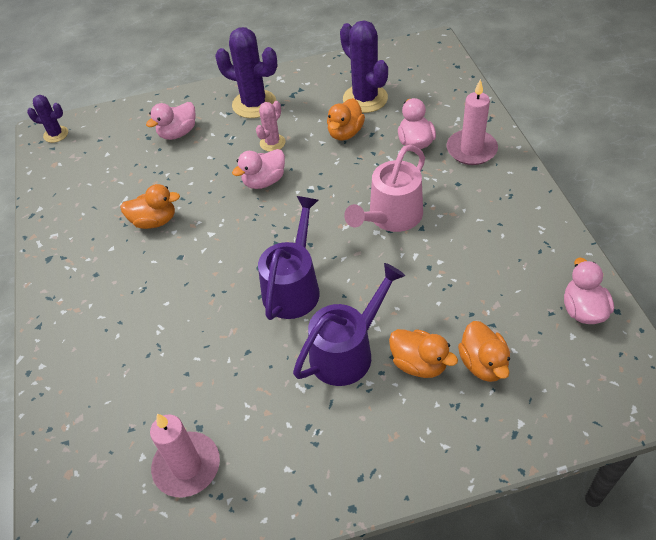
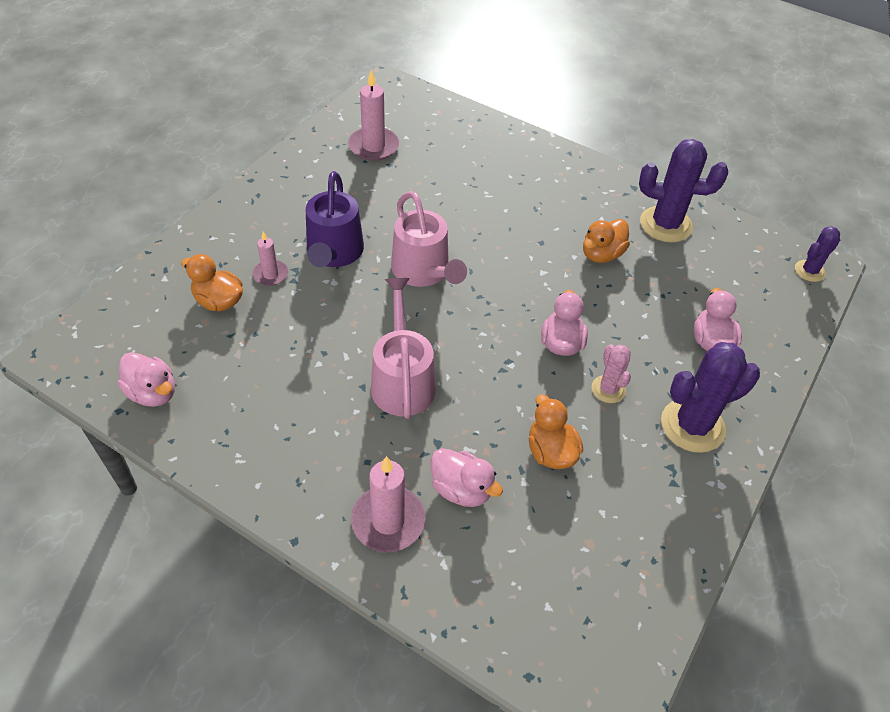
camera: 130 degrees right, 0 degrees up
(294, 286) = (424, 272): purple watering can -> pink watering can
(365, 99) = (584, 520): purple cactus -> purple cactus (665, 224)
(419, 364) = (270, 274): orange duck -> pink candle

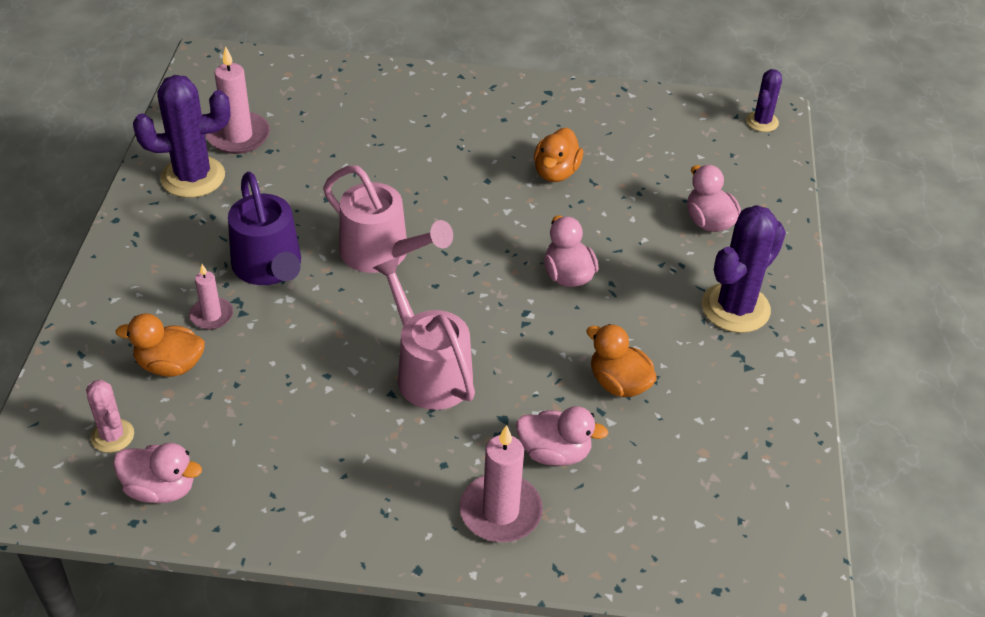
camera: 25 degrees left, 5 degrees down
(608, 389) = (639, 303): pink cactus -> pink cactus (112, 436)
(665, 224) = (602, 121): purple cactus -> purple cactus (193, 177)

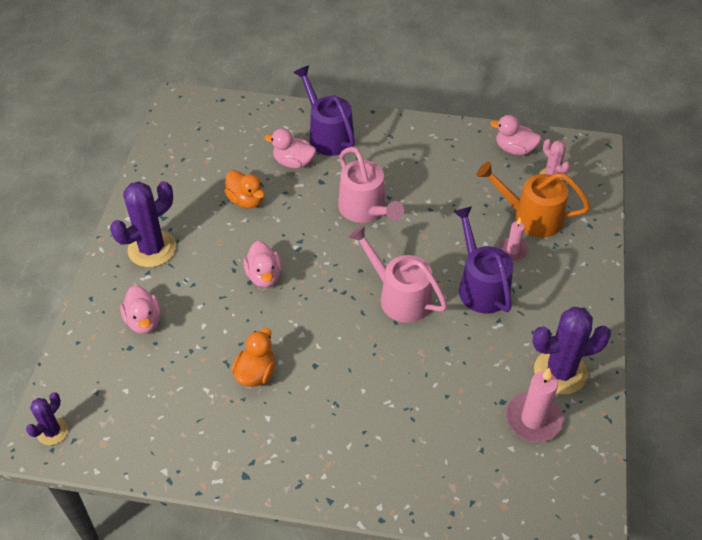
camera: 175 degrees left, 5 degrees up
(170, 365) = (530, 217): orange duck -> orange watering can
(500, 511) = (327, 135): pink candle -> purple watering can

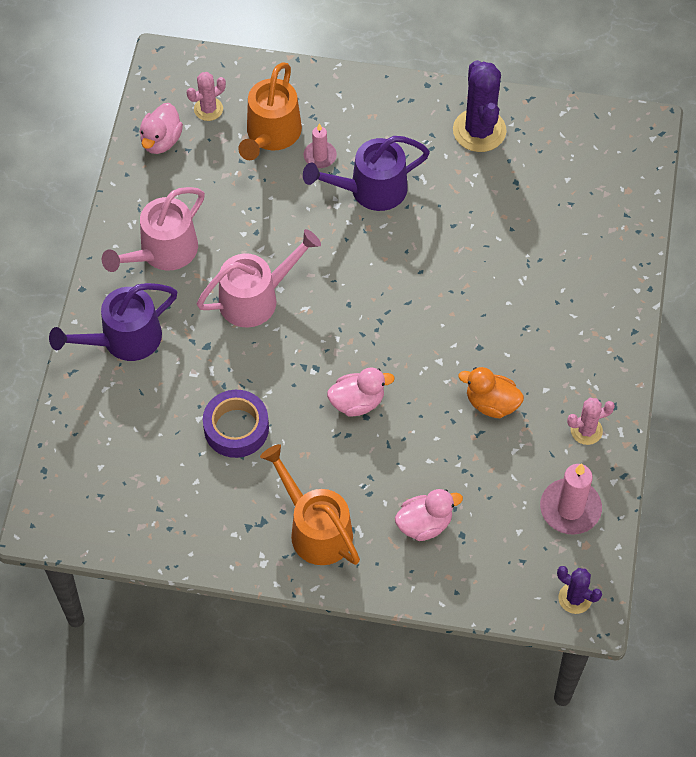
camera: 90 degrees left, 10 degrees up
(152, 249) = (315, 528): purple cactus -> orange watering can
(220, 450) = (586, 430): none -> pink cactus
(246, 200) = (236, 428): orange duck -> purple tape
(293, 162) = (172, 378): pink duck -> none
(399, 296) = (386, 267): pink watering can -> pink watering can (162, 252)
(533, 419) = (534, 158): pink candle -> pink candle (570, 508)

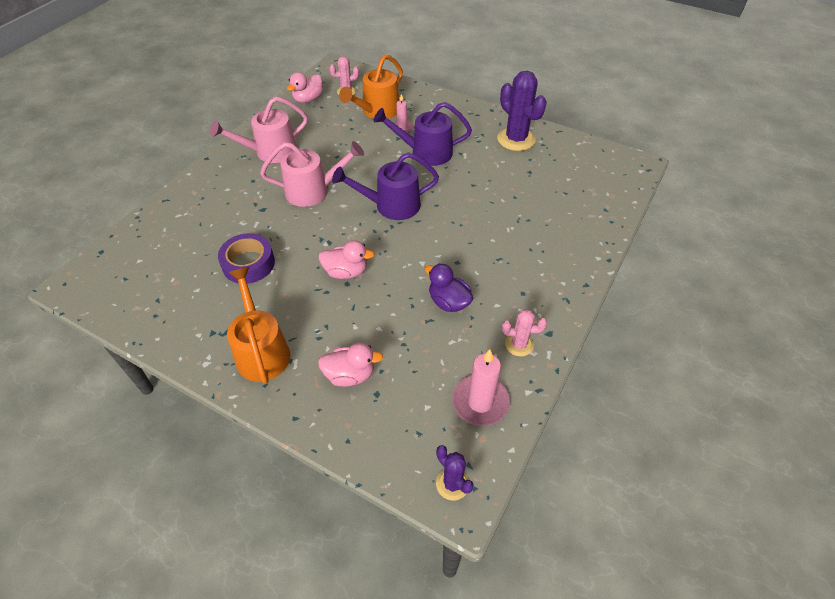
camera: 20 degrees right, 10 degrees down
(123, 340) = (211, 191): purple watering can -> purple watering can (391, 205)
(479, 130) = (516, 139): purple cactus -> purple cactus turned 45 degrees counterclockwise
(491, 403) = (448, 302): orange duck -> purple duck

